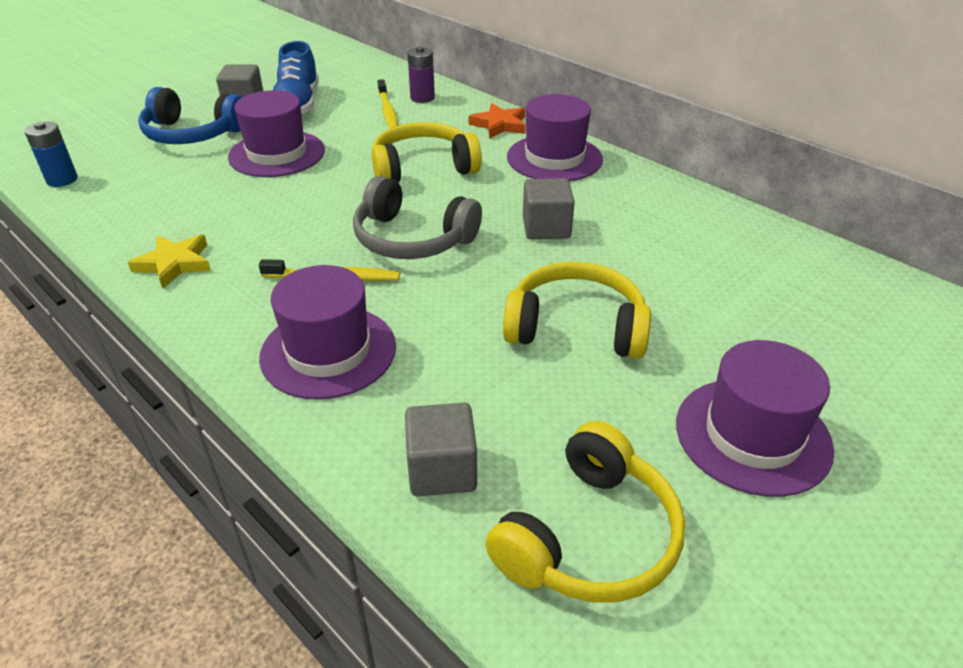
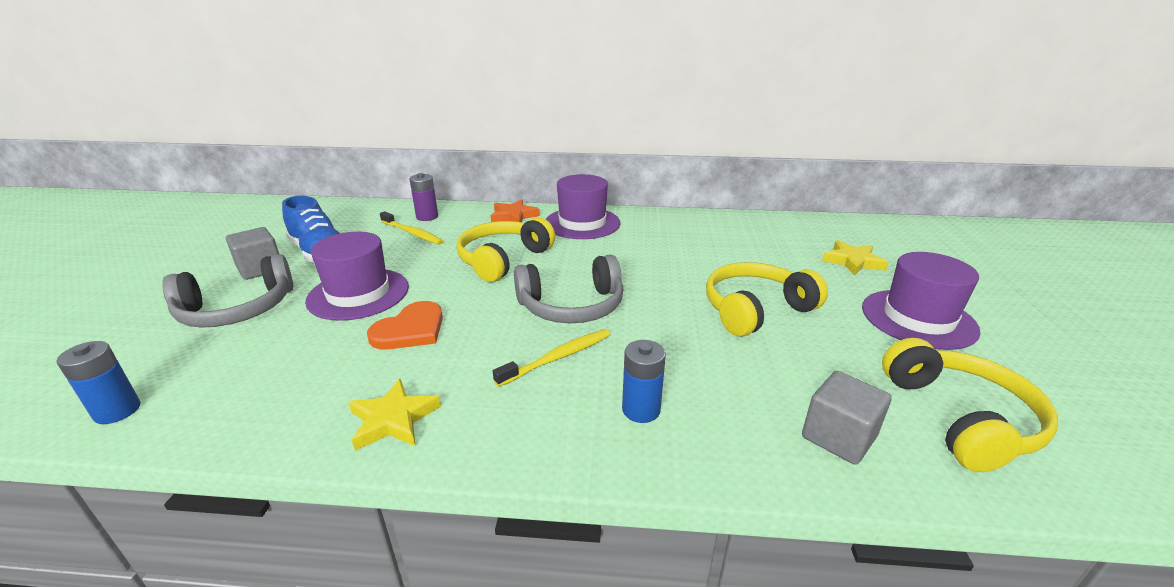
camera: 40 degrees left, 10 degrees down
(192, 134) = (237, 310): blue headphones -> grey headphones
(270, 201) = (410, 330): none -> orange heart
(328, 351) = (641, 410): purple hat -> blue battery
(546, 228) = (644, 263): grey cube -> none
(804, 336) = (852, 261): none -> yellow star

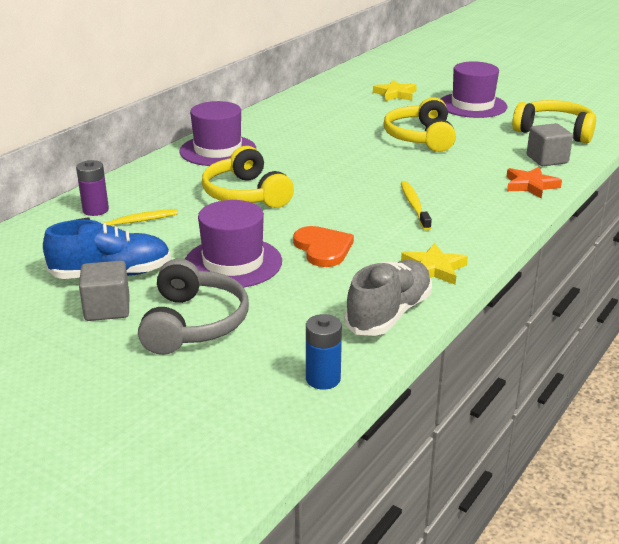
camera: 60 degrees left, 0 degrees up
(266, 416) = (389, 314): none -> grey shoe
(513, 216) = (158, 172): orange star -> orange star (530, 185)
(572, 306) = (354, 187): grey headphones -> none
(641, 410) = (488, 196): blue battery -> none

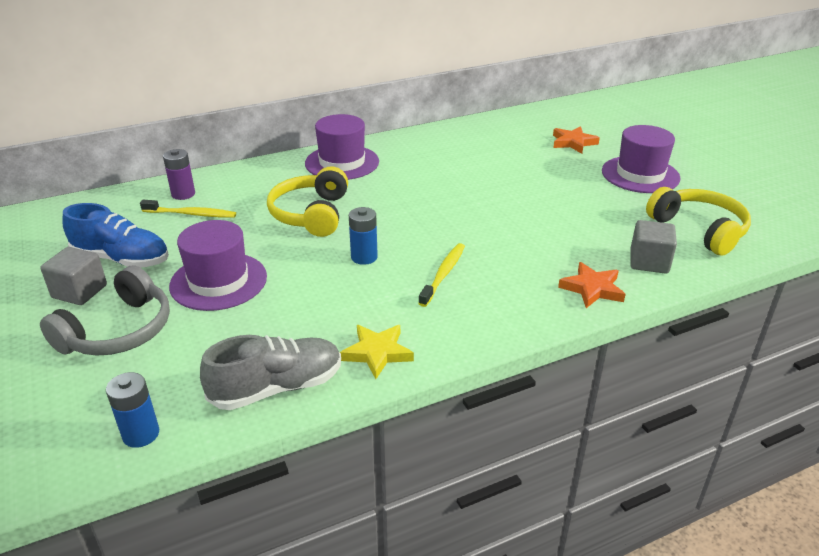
camera: 30 degrees right, 5 degrees up
(323, 248) = (306, 293): orange heart -> none
(336, 212) = (364, 257): none -> blue battery
(395, 94) = (573, 142): yellow star -> orange star
(420, 137) = (541, 198): yellow headphones -> none

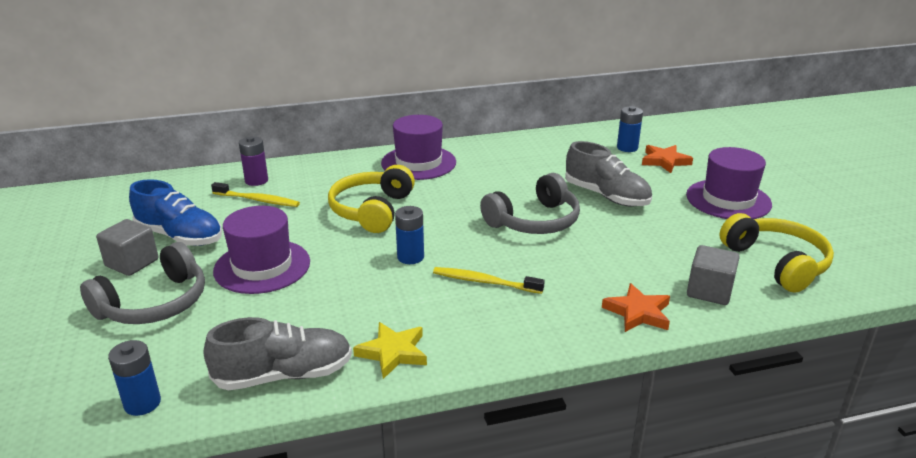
camera: 10 degrees right, 5 degrees down
(443, 274) = (485, 282): yellow toothbrush -> yellow toothbrush turned 105 degrees counterclockwise
(471, 211) = (534, 221): none -> grey headphones
(530, 181) = (606, 196): none -> grey shoe
(535, 132) = (627, 148): none -> blue battery

